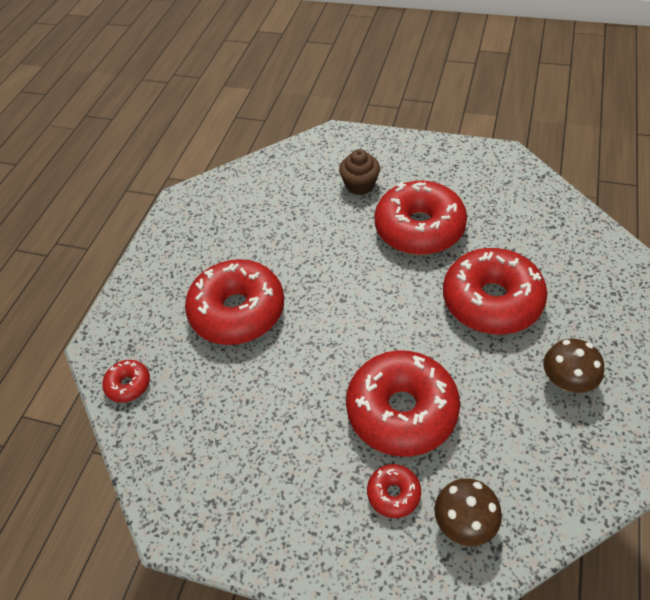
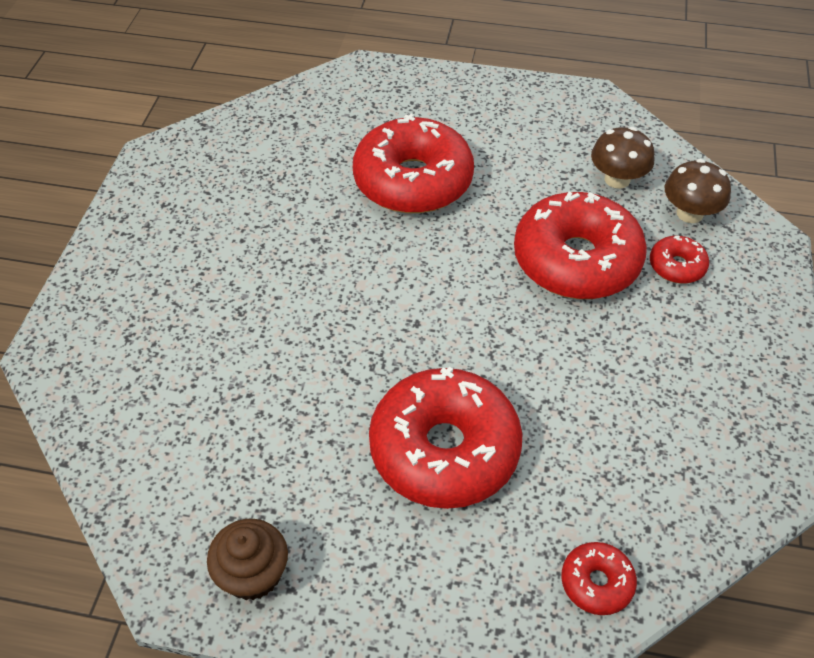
camera: 100 degrees left, 0 degrees up
(360, 185) = (187, 312): brown cupcake -> brown cupcake (253, 574)
(419, 228) = (287, 243): red donut -> none
(567, 381) = (515, 133): brown mushroom -> brown mushroom (617, 179)

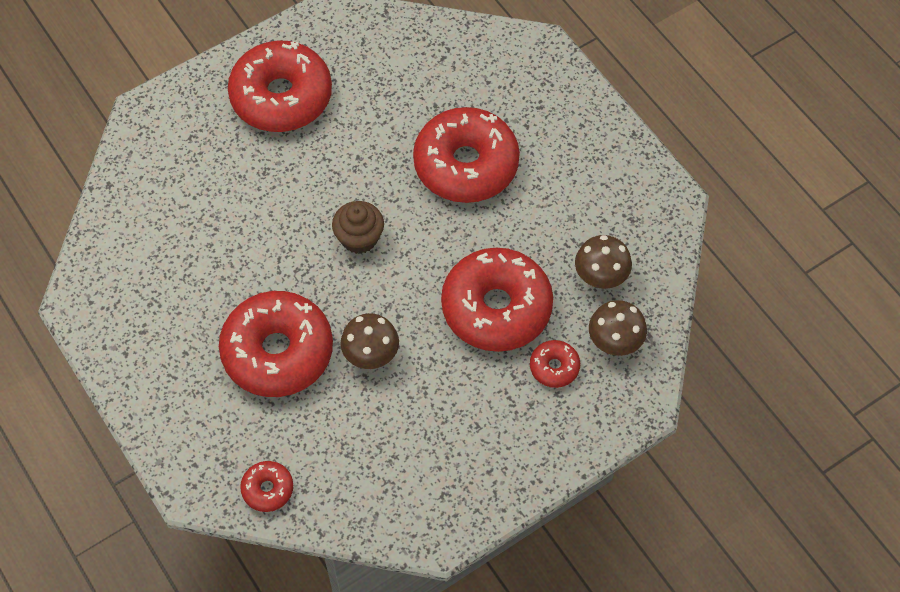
camera: 45 degrees right, 10 degrees up
(183, 244) = (281, 97): none -> red donut
(253, 574) = (116, 329): brown cupcake -> brown cupcake (359, 238)
(527, 379) = (371, 354): none -> brown mushroom

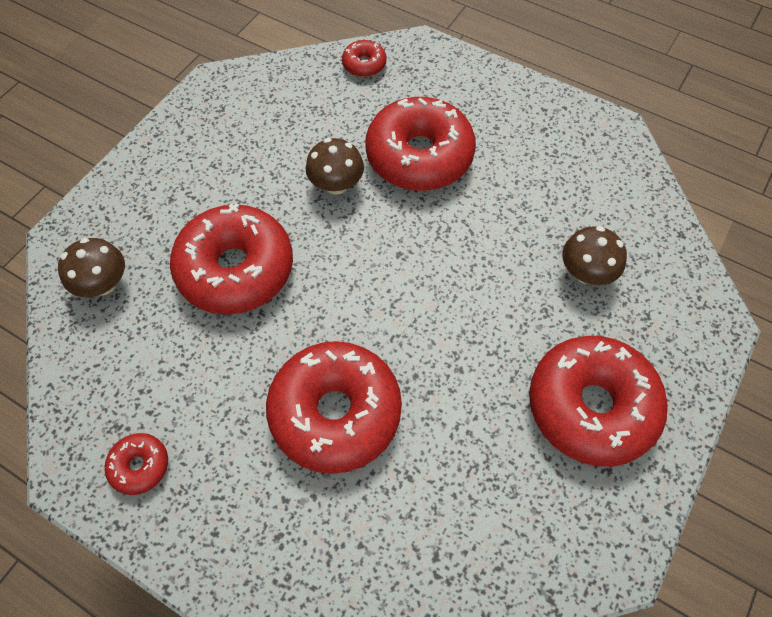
camera: 155 degrees right, 0 degrees up
(359, 238) = (407, 282): brown cupcake -> none
(554, 367) = (158, 237): red donut -> red donut (140, 466)
(601, 276) = (136, 345): brown mushroom -> brown mushroom (586, 272)

